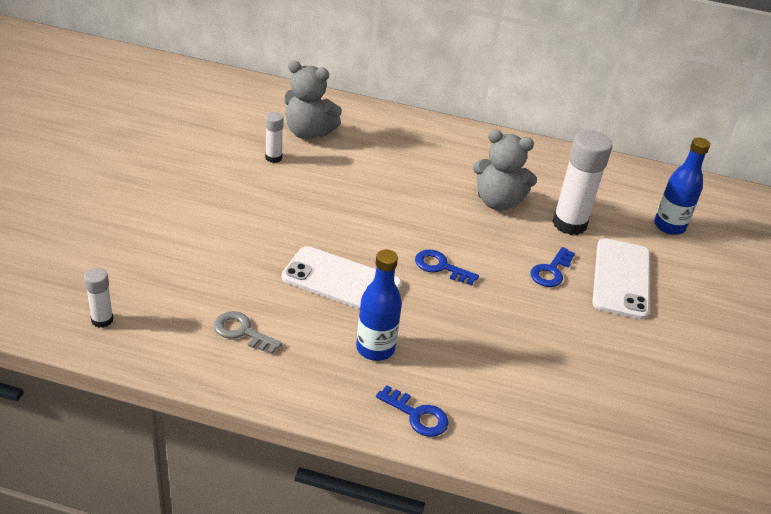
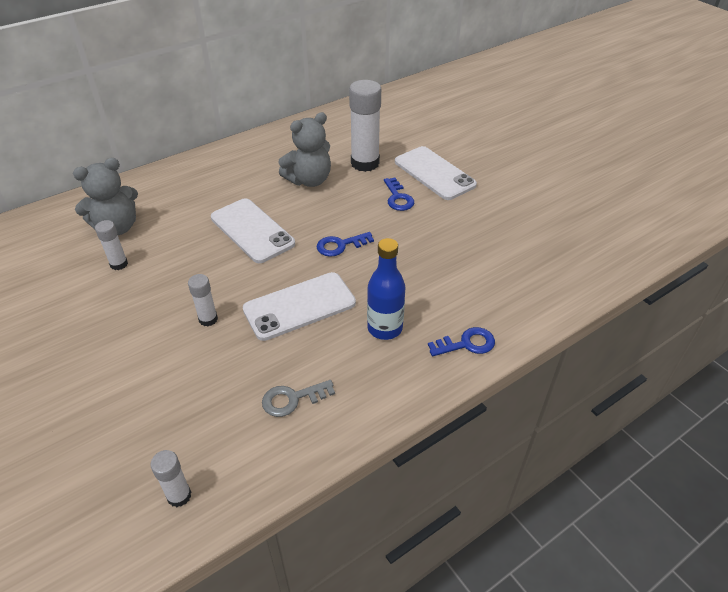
camera: 45 degrees left, 5 degrees up
(271, 237) = (208, 319): none -> white glue stick
(393, 204) = (252, 230): none -> white phone
(669, 226) = (411, 127): blue bottle -> none

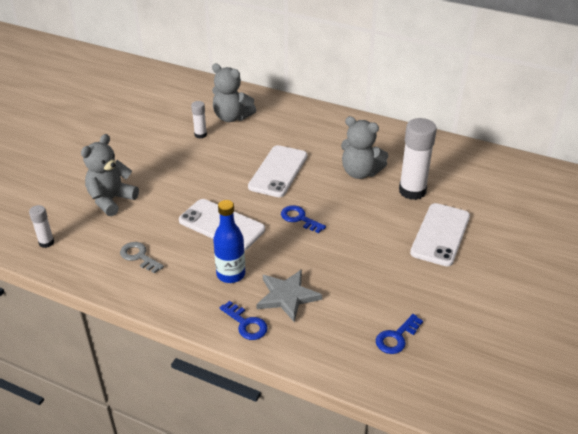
camera: 60 degrees right, 5 degrees down
(158, 392) = (111, 200): none -> grey teddy bear
(208, 319) = (181, 191): white glue stick -> none
(398, 198) = (385, 226): blue key -> blue key (396, 337)
(447, 298) = (287, 296): none -> grey star

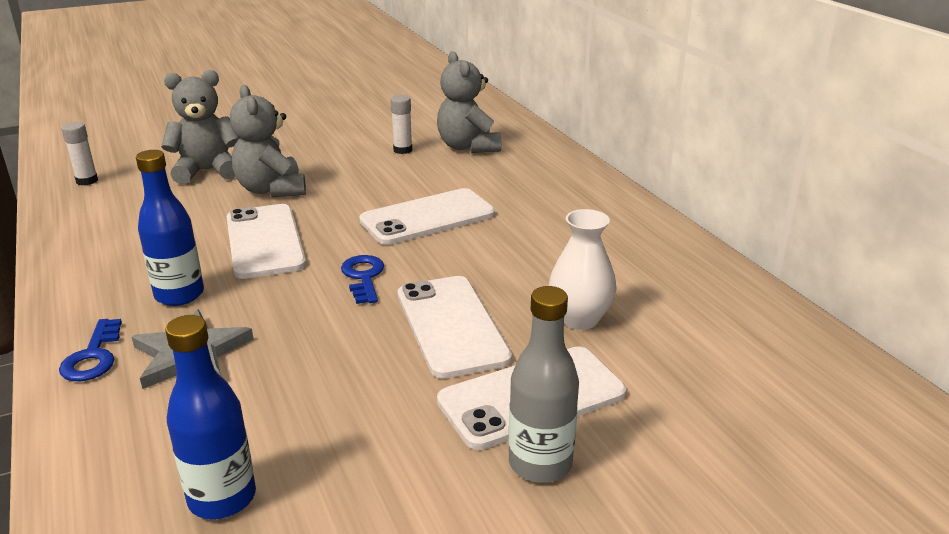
camera: 40 degrees right, 10 degrees down
(139, 256) = (132, 231): grey key -> none
(360, 172) = (536, 263): grey teddy bear -> grey teddy bear (271, 190)
(370, 221) = (451, 326): none -> white phone
(396, 337) = (222, 498): blue key -> blue bottle
(412, 191) = (579, 319): white glue stick -> white vase
(476, 257) = (540, 463): none -> grey bottle

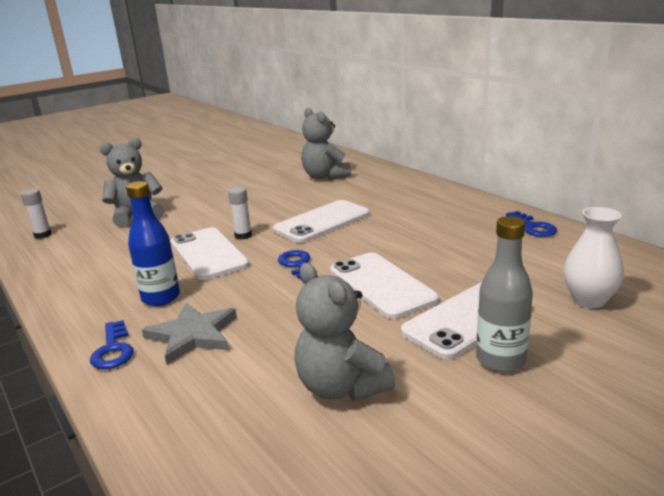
camera: 10 degrees left, 5 degrees down
(222, 498) = (275, 427): blue bottle -> none
(271, 190) = (194, 221): grey teddy bear -> grey teddy bear (341, 387)
(402, 150) = (278, 184): white glue stick -> white glue stick (243, 235)
(579, 319) = (469, 267): white vase -> white vase (589, 300)
(701, 272) = (533, 227): none -> blue key

